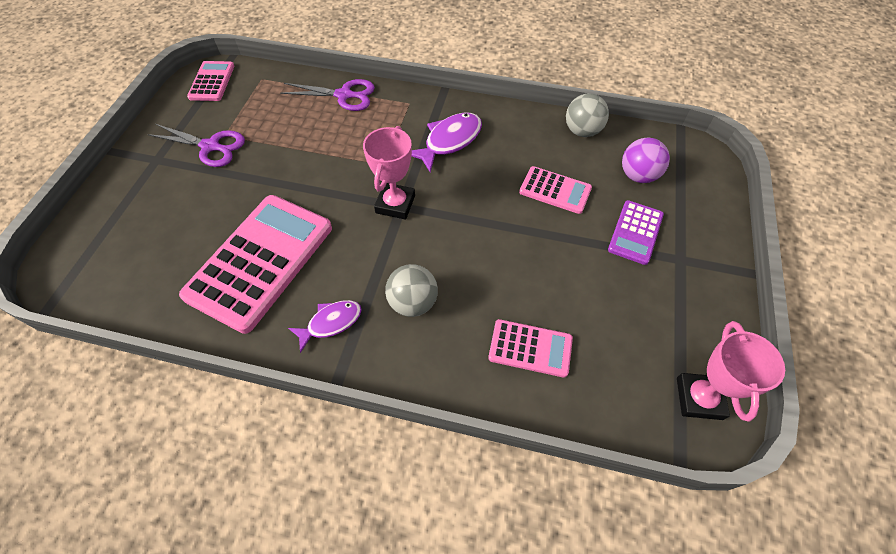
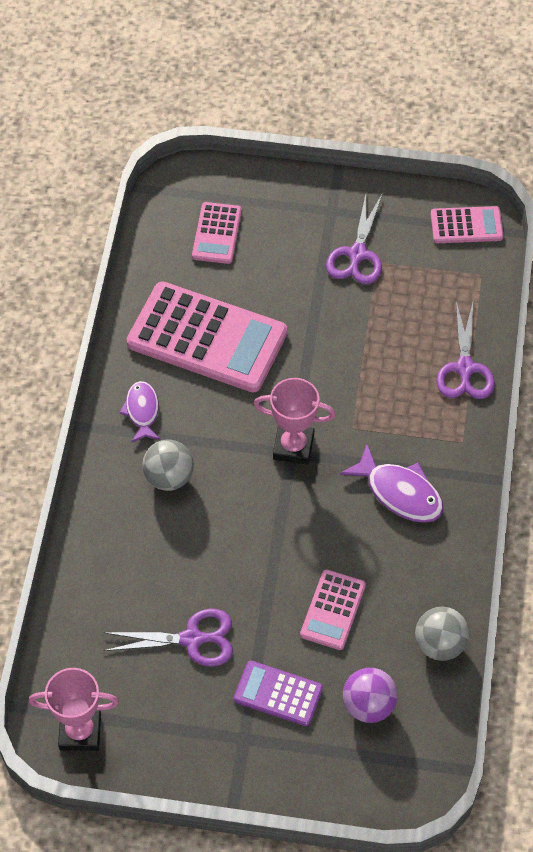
camera: 85 degrees right, 0 degrees up
(331, 323) = (142, 411): purple fish -> purple fish turned 150 degrees counterclockwise
(530, 348) = (125, 584): pink calculator -> pink calculator (217, 233)
(588, 292) = (192, 639): none -> purple scissors

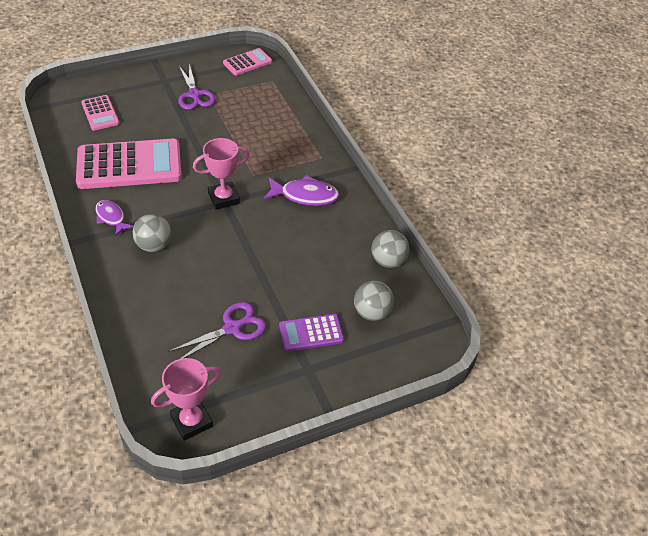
camera: 35 degrees left, 10 degrees down
(333, 610) = (311, 272): pink calculator -> none
(368, 705) = (372, 313): purple ball -> grey ball
(465, 369) = (296, 124): purple scissors -> none

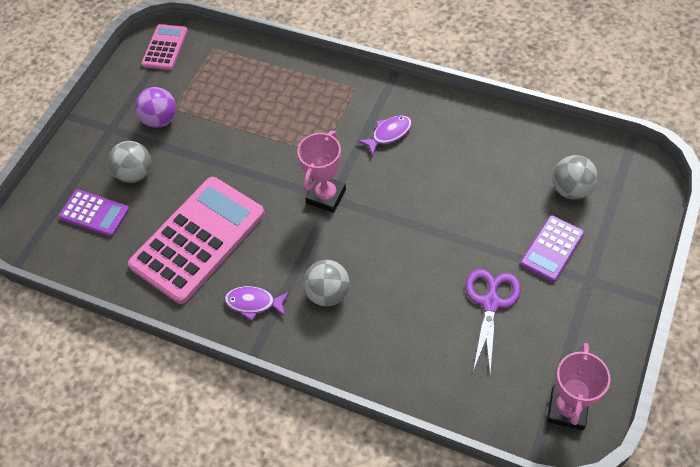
camera: 35 degrees left, 10 degrees up
(100, 113) = (94, 213): pink calculator -> purple calculator
(194, 95) = (160, 120): purple scissors -> purple ball
(305, 196) = (389, 134): purple fish -> purple fish, size x0.66
(388, 261) = (526, 135): grey ball -> grey ball (135, 173)

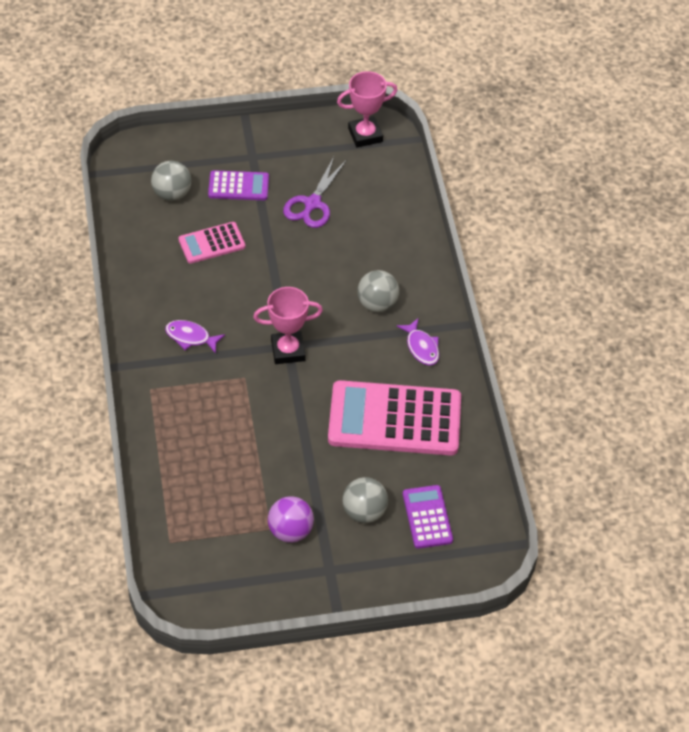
camera: 130 degrees left, 5 degrees down
(165, 48) = (196, 589): pink calculator -> pink calculator (212, 243)
(490, 302) = (312, 204): purple scissors -> purple scissors turned 45 degrees counterclockwise

